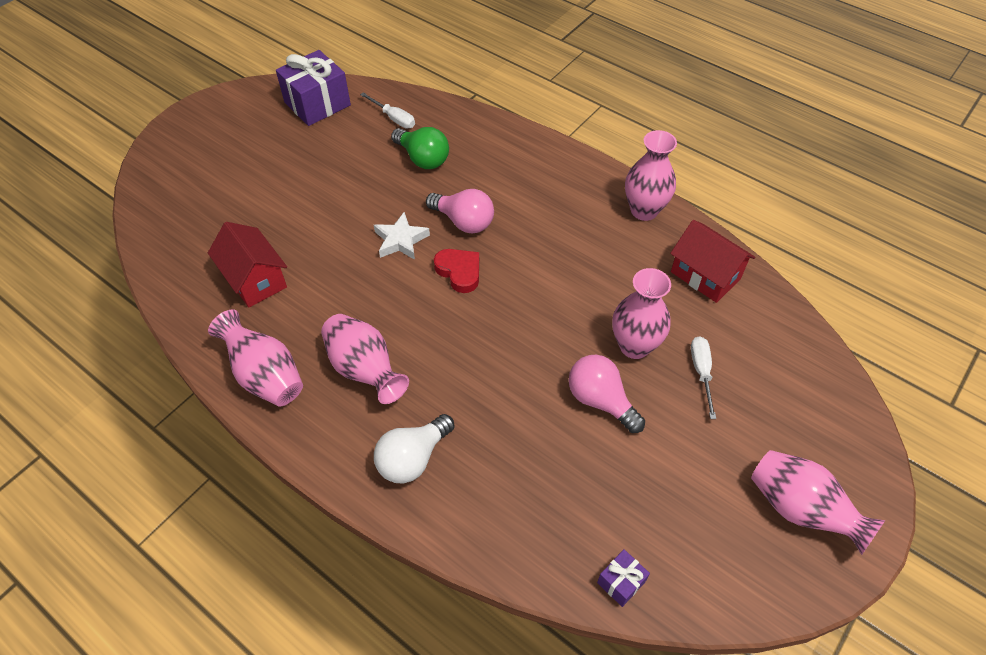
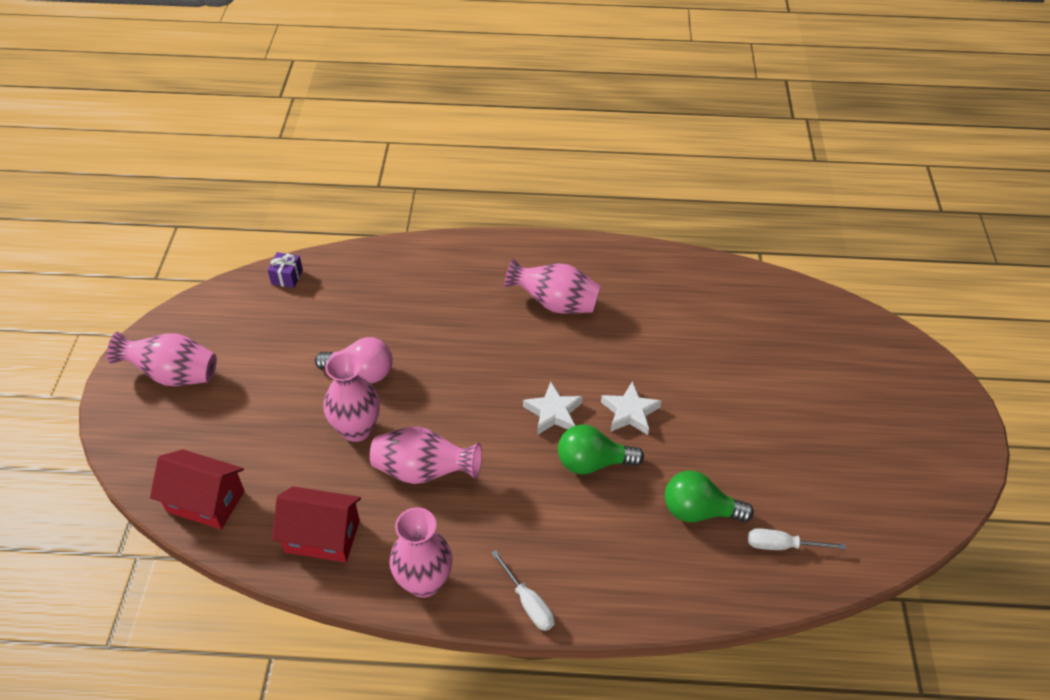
camera: 145 degrees right, 5 degrees down
(255, 279) = (705, 318): red house -> red house (205, 501)
(265, 375) = (618, 266): pink vase -> pink vase (423, 471)
(317, 104) = (877, 515): purple gift -> none
(413, 458) = (470, 272): white light bulb -> none
(459, 272) = (553, 412): red heart -> white star
(463, 222) = (592, 462): pink light bulb -> green light bulb
(701, 372) = (287, 437): white screwdriver -> white screwdriver (528, 602)

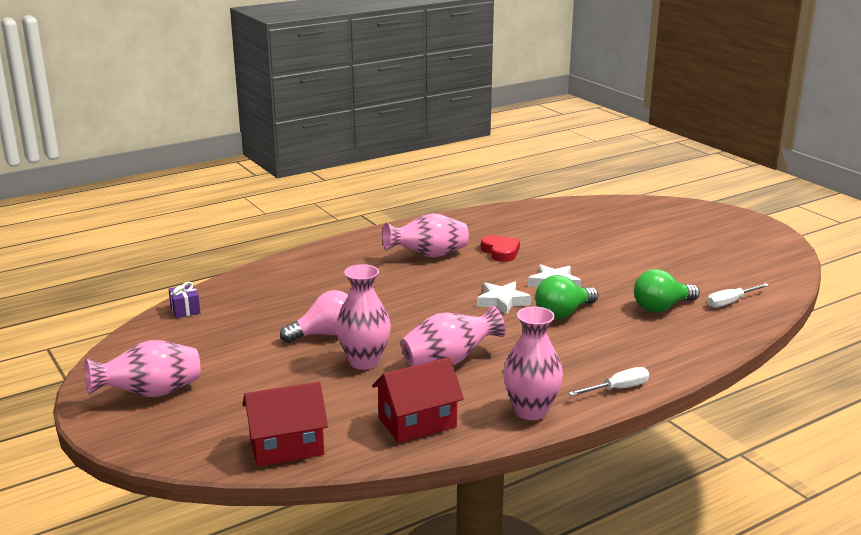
camera: 35 degrees left, 25 degrees down
(528, 602) = (617, 389): white screwdriver -> white screwdriver turned 45 degrees counterclockwise
(629, 333) = (500, 252): none -> red heart

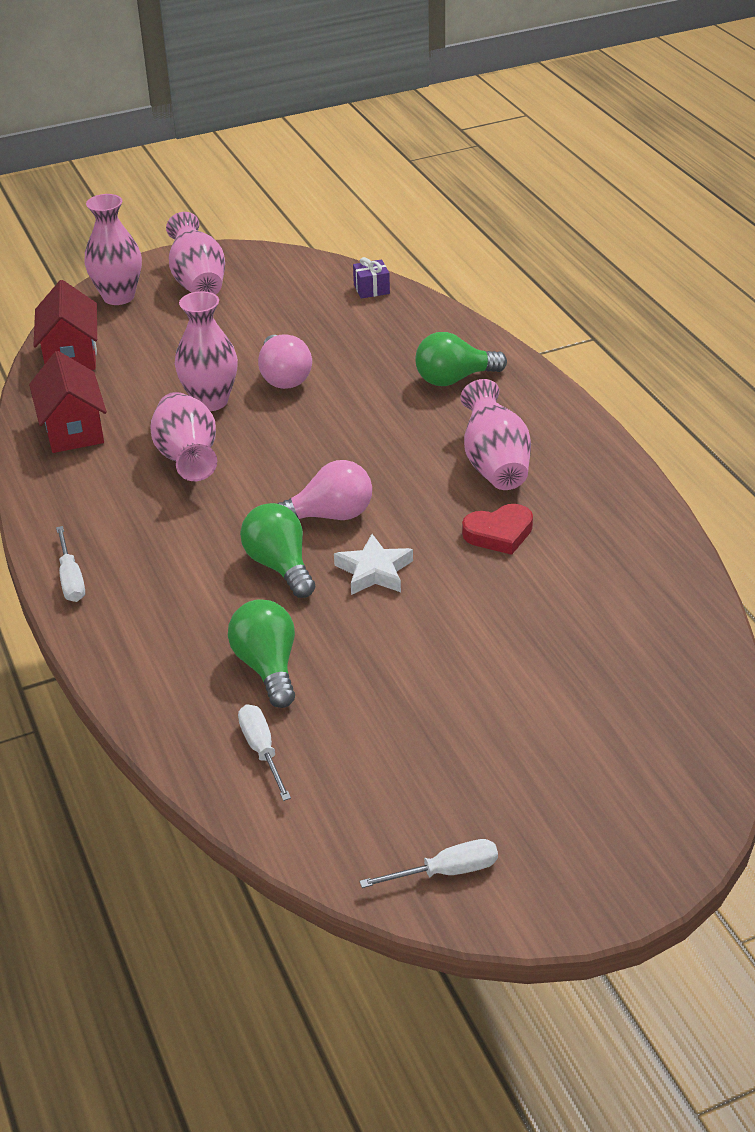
camera: 100 degrees right, 15 degrees up
(326, 272) = (454, 379): none -> green light bulb
(502, 302) = (329, 516): white star -> pink light bulb
(531, 411) = (57, 506): pink vase -> pink vase (118, 297)
(771, 252) = (446, 872): none -> white screwdriver

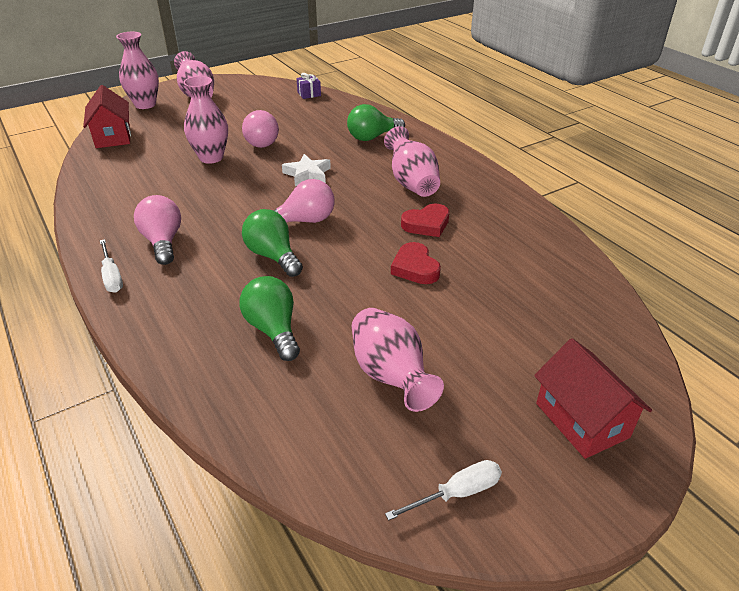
camera: 10 degrees left, 0 degrees up
(73, 429) = (114, 179): red house -> red house (582, 420)
(137, 534) = (163, 242): none -> pink light bulb
(188, 459) = (198, 192): pink vase -> pink vase (390, 375)
(262, 751) = (277, 398): white screwdriver -> none
(374, 571) = (343, 255): white star -> white star (307, 174)
(466, 598) = (415, 268): none -> red heart

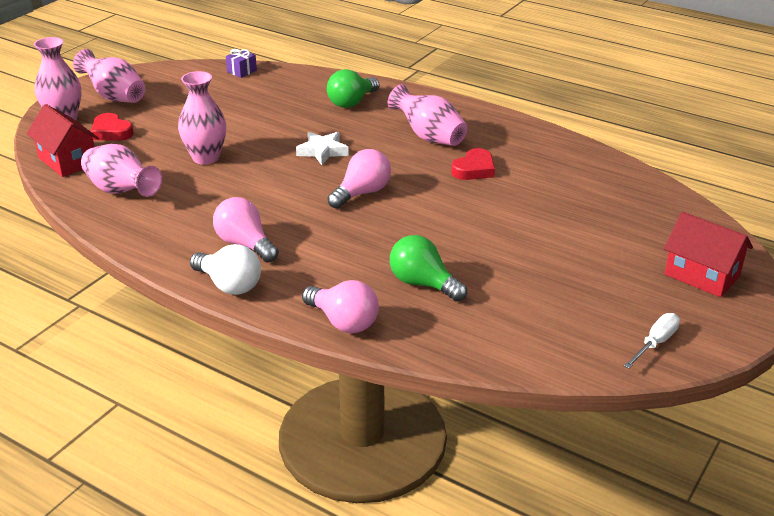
camera: 25 degrees left, 5 degrees down
(112, 276) = (229, 285): white screwdriver -> white light bulb
(259, 142) = (240, 131): pink light bulb -> pink light bulb (343, 322)
(273, 256) = (364, 229): green light bulb -> none
(390, 375) = (546, 288): pink vase -> pink vase (121, 191)
(415, 268) = (496, 206): red heart -> red heart (111, 132)

